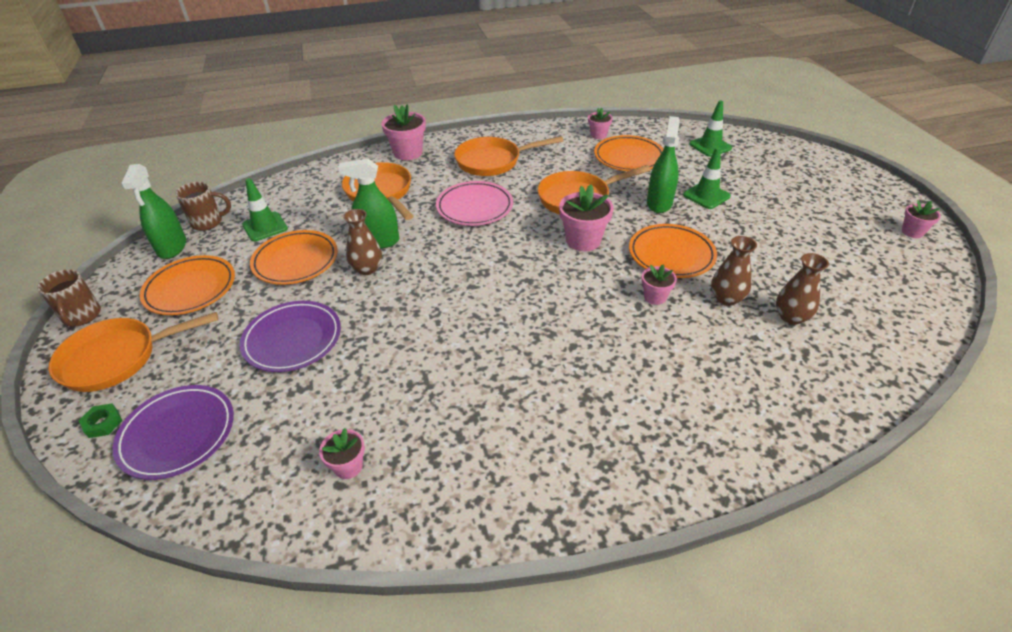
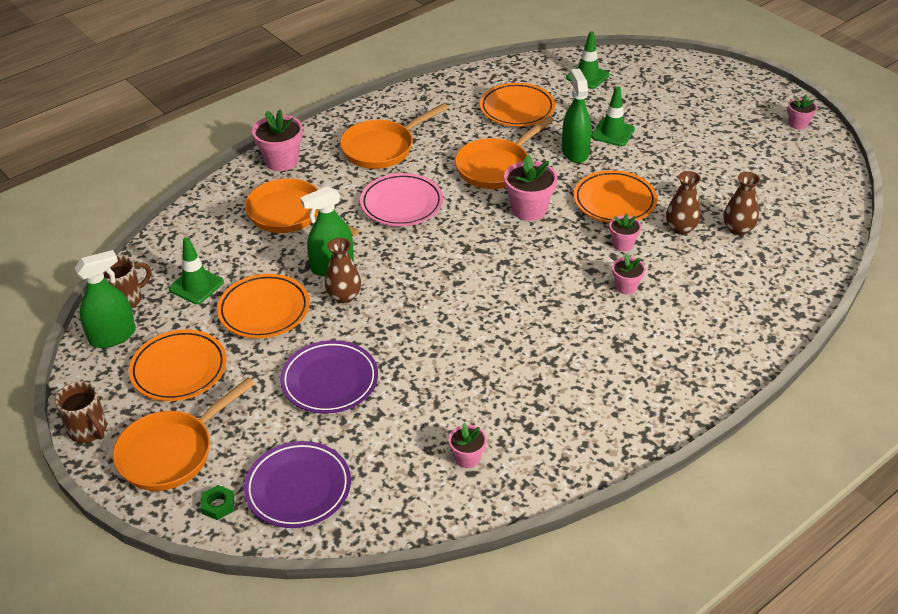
camera: 25 degrees left, 0 degrees up
(172, 247) = (112, 336): green spray bottle -> green spray bottle turned 90 degrees counterclockwise
(598, 135) = (470, 89): pink flower pot -> pink flower pot (626, 287)

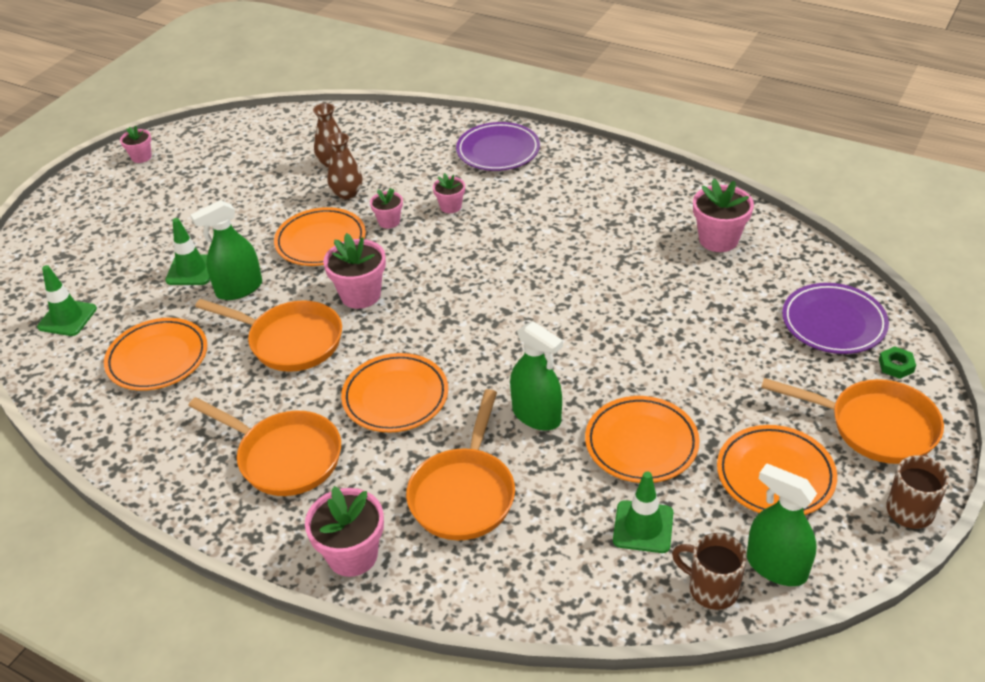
camera: 110 degrees left, 0 degrees up
(329, 381) = (700, 351): purple plate -> purple plate (498, 151)
(344, 296) = (578, 387): brown vase -> none
(401, 204) = (395, 397): pink plate -> orange plate
(467, 458) = (718, 239): pink flower pot -> pink flower pot, size x1.72

